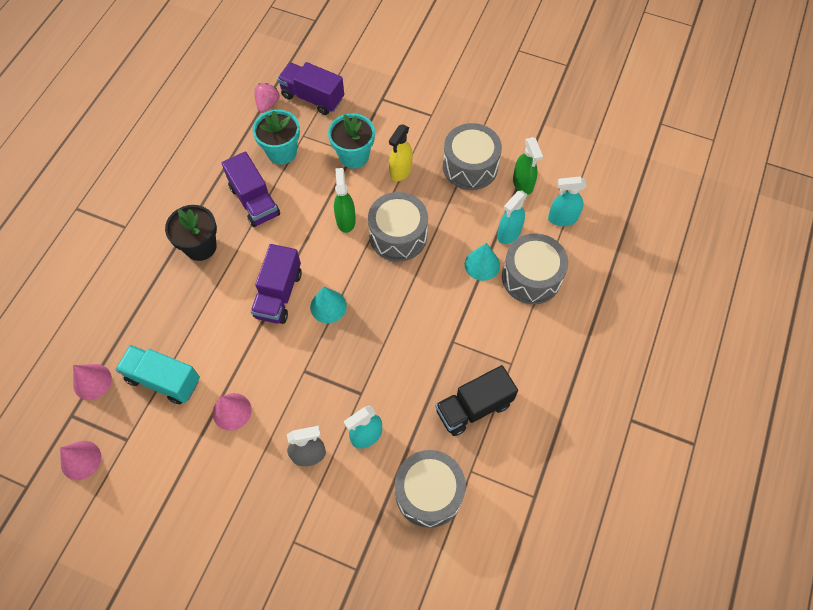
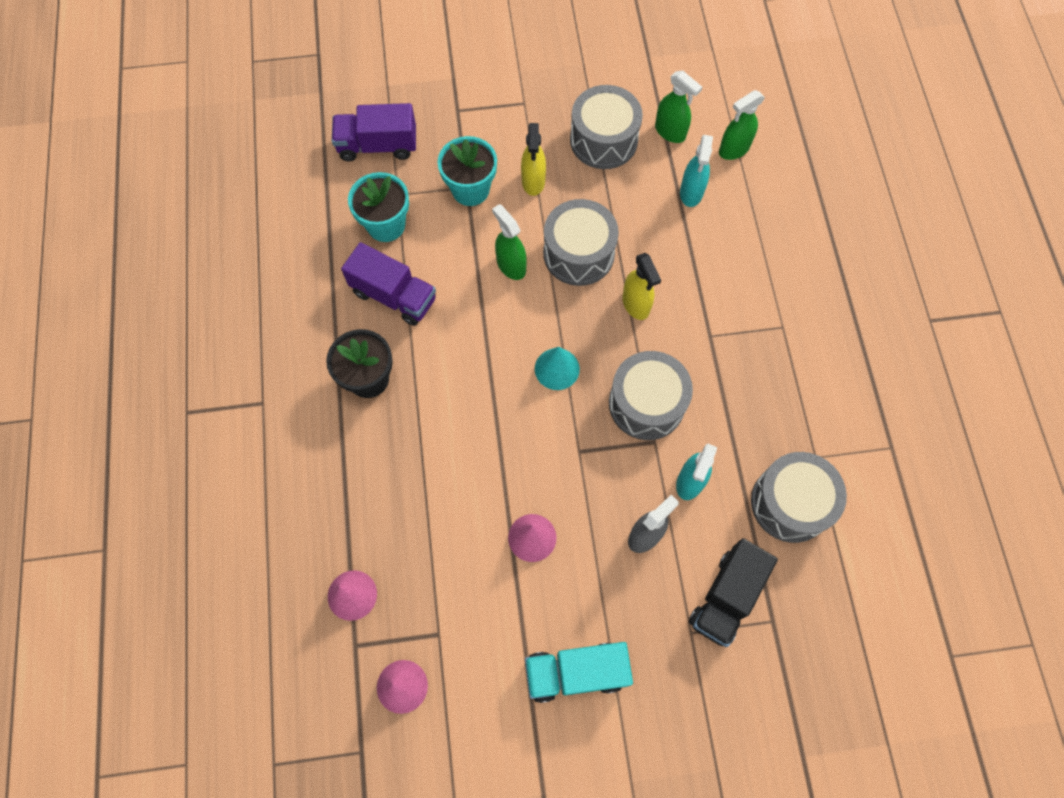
camera: 30 degrees left, 5 degrees up
(163, 380) = (432, 547): turquoise truck -> turquoise truck (576, 672)
(267, 104) = (331, 178): pink strawberry -> none
(278, 294) = (494, 384): purple truck -> none
(414, 291) = (636, 304): none -> yellow spray bottle
(473, 407) = (776, 392): black truck -> black truck (726, 597)
(482, 264) = (686, 239): turquoise cone -> none
(531, 277) = (743, 227): grey drum -> grey drum (646, 403)
(562, 218) = (734, 149): turquoise spray bottle -> green spray bottle

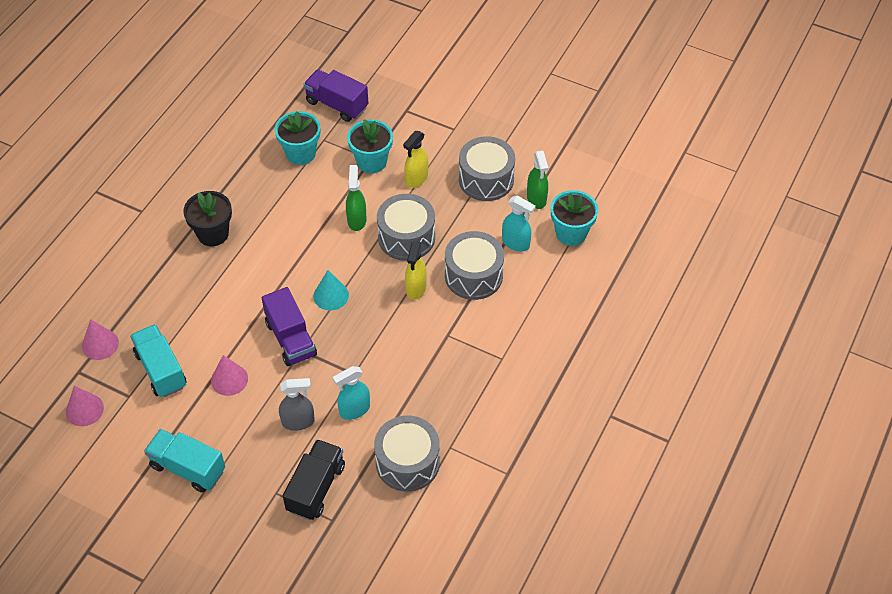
camera: 35 degrees right, 15 degrees down
(394, 296) = (269, 196): purple truck -> purple truck (291, 339)
(448, 578) = (161, 370): none -> turquoise truck
(646, 403) = (368, 349): grey drum -> grey drum (473, 275)
(691, 193) = (516, 243): turquoise spray bottle -> turquoise spray bottle turned 105 degrees counterclockwise
(726, 597) = (316, 488): black truck -> black truck turned 135 degrees clockwise
(734, 149) = (571, 233): green spray bottle -> turquoise flower pot

